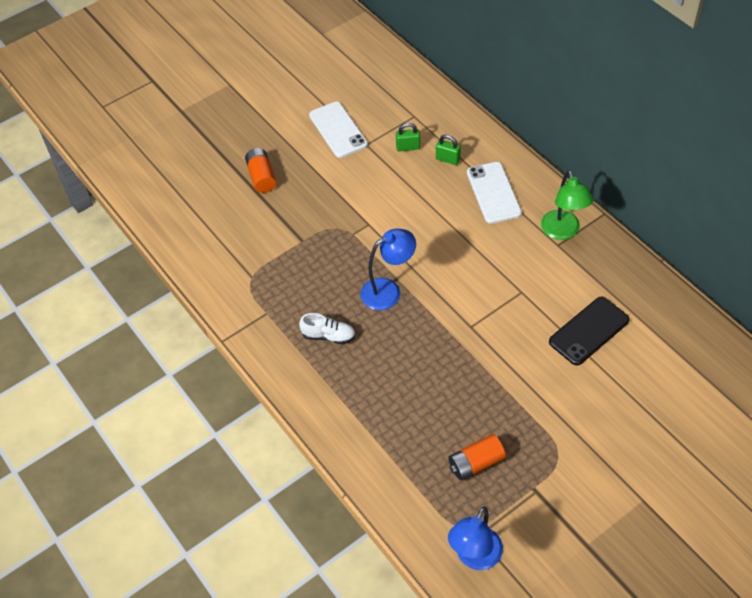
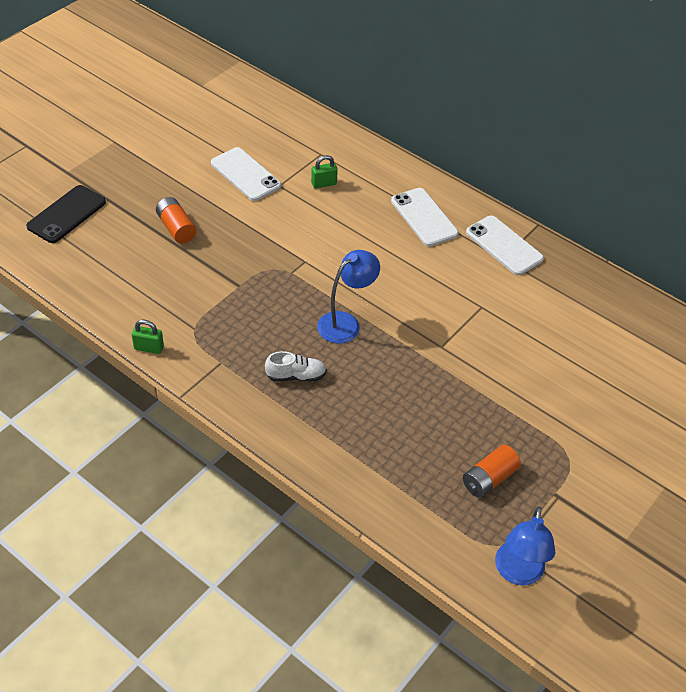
camera: 20 degrees left, 5 degrees down
(447, 159) = (368, 191): green padlock -> green padlock (149, 348)
(563, 231) = (504, 245): green lamp -> white phone
(589, 331) = (559, 335): black phone -> black phone (66, 214)

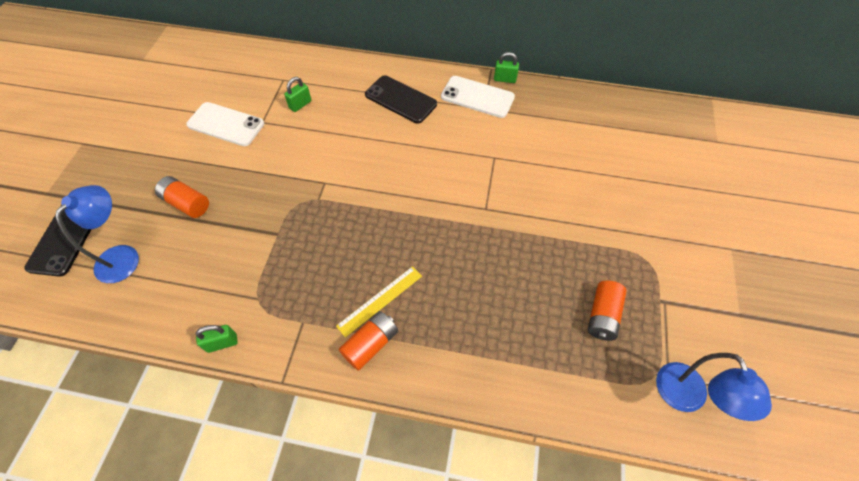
camera: 25 degrees left, 10 degrees up
(267, 404) = (370, 344): none -> orange battery
(296, 376) = (380, 300): white shoe -> yellow ruler
(346, 323) = (393, 225): blue lamp -> blue lamp (123, 256)
(424, 217) = (400, 99): white phone -> black phone
(545, 240) = (504, 79): none -> green padlock

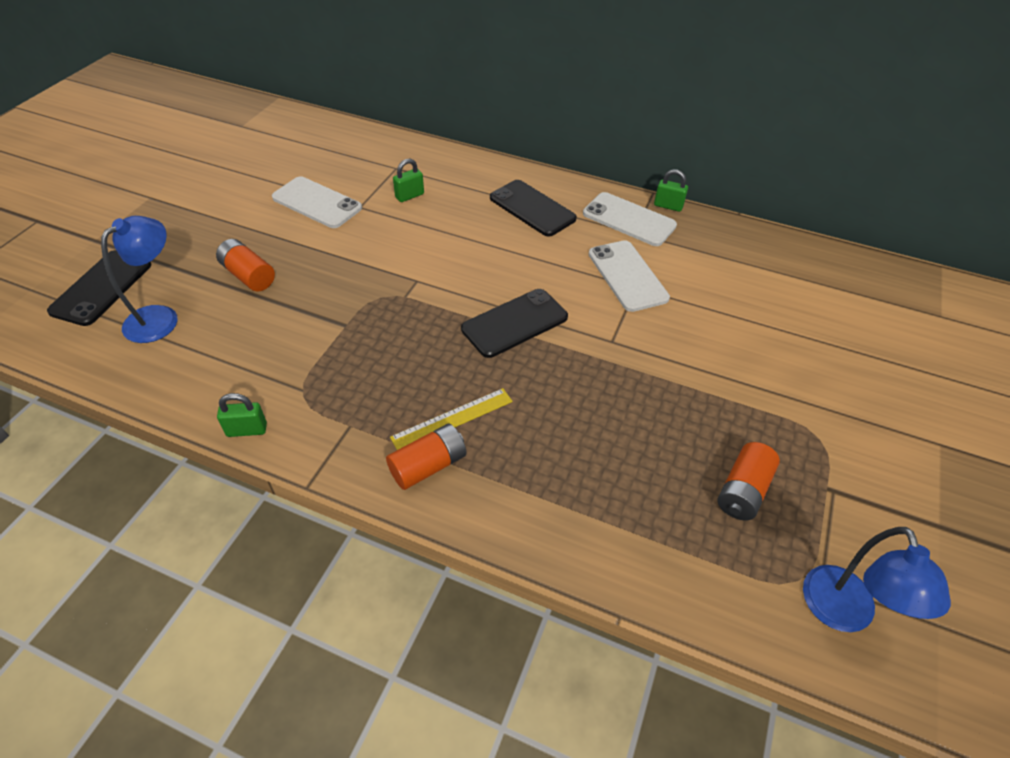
camera: 10 degrees right, 10 degrees down
(409, 207) = (514, 323): none -> black phone
(486, 148) = (627, 276): none -> white phone

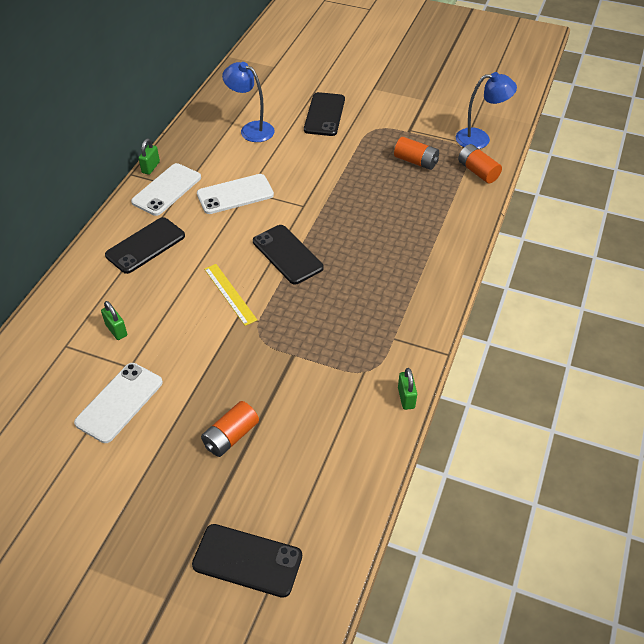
camera: 90 degrees left, 0 degrees up
(160, 317) = (288, 493): blue lamp -> blue lamp (251, 129)
(428, 466) = (421, 293): orange battery -> orange battery (478, 171)
(452, 419) = (381, 284): yellow ruler -> yellow ruler (230, 294)
(835, 372) = (324, 114): none -> black phone

